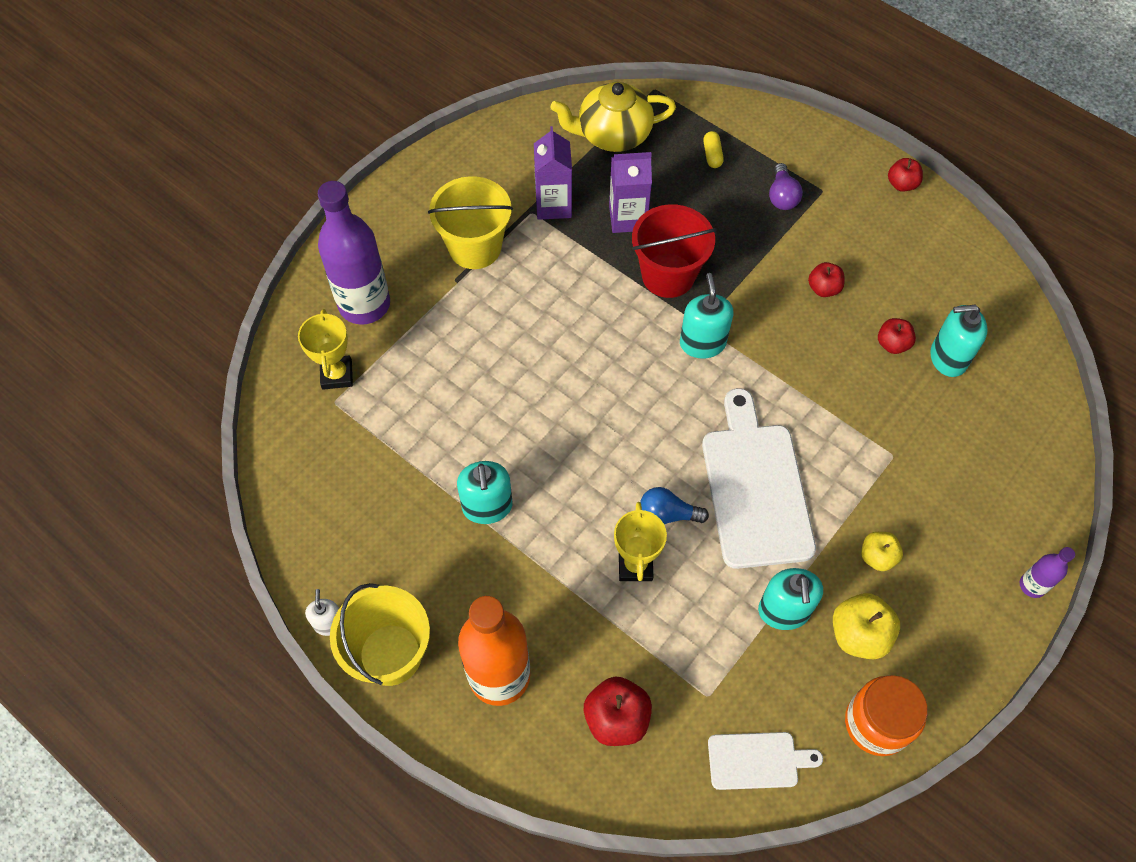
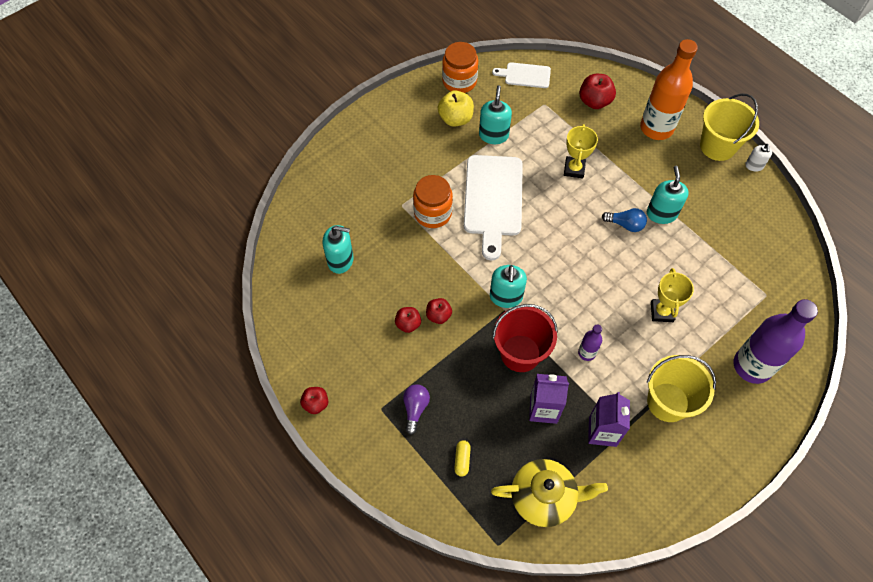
camera: 170 degrees left, 0 degrees up
(337, 375) = (766, 314): yellow trophy -> yellow trophy (661, 312)
(667, 514) = (550, 193): blue light bulb -> blue light bulb (625, 224)
(841, 450) = (433, 213): none -> orange jar
(877, 557) = (432, 153): yellow apple -> none
(892, 344) = (374, 275): red apple -> red apple (438, 315)
(1032, 585) = (350, 127): purple bottle -> purple bottle (586, 353)

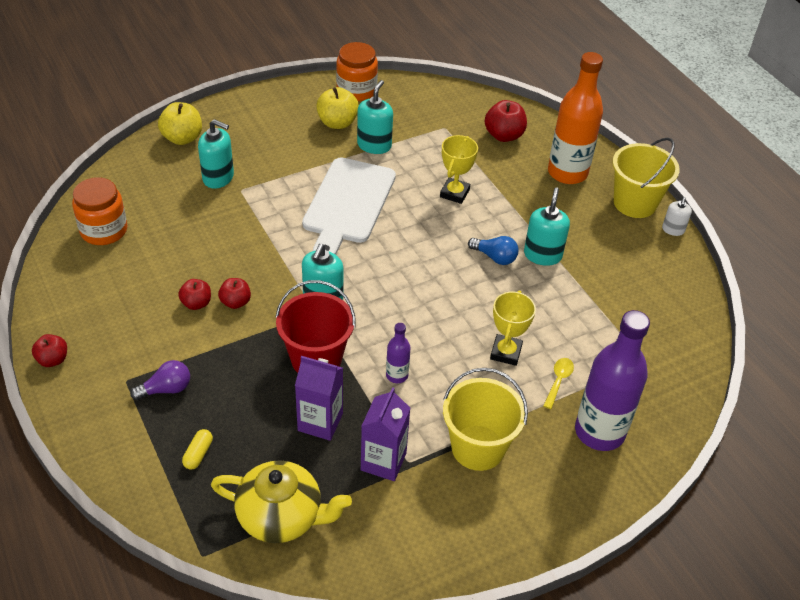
camera: 10 degrees right, 15 degrees down
(333, 163) = (182, 138): none -> yellow apple
(340, 260) = (148, 227): turquoise soap dispenser -> turquoise soap dispenser (218, 177)
(415, 409) = (166, 389): purple light bulb -> purple light bulb turned 45 degrees clockwise
(433, 213) = (273, 204): orange jar -> orange jar (104, 230)
(525, 75) = (433, 98): white cutting board -> none
(708, 328) = (558, 381): none -> yellow spoon

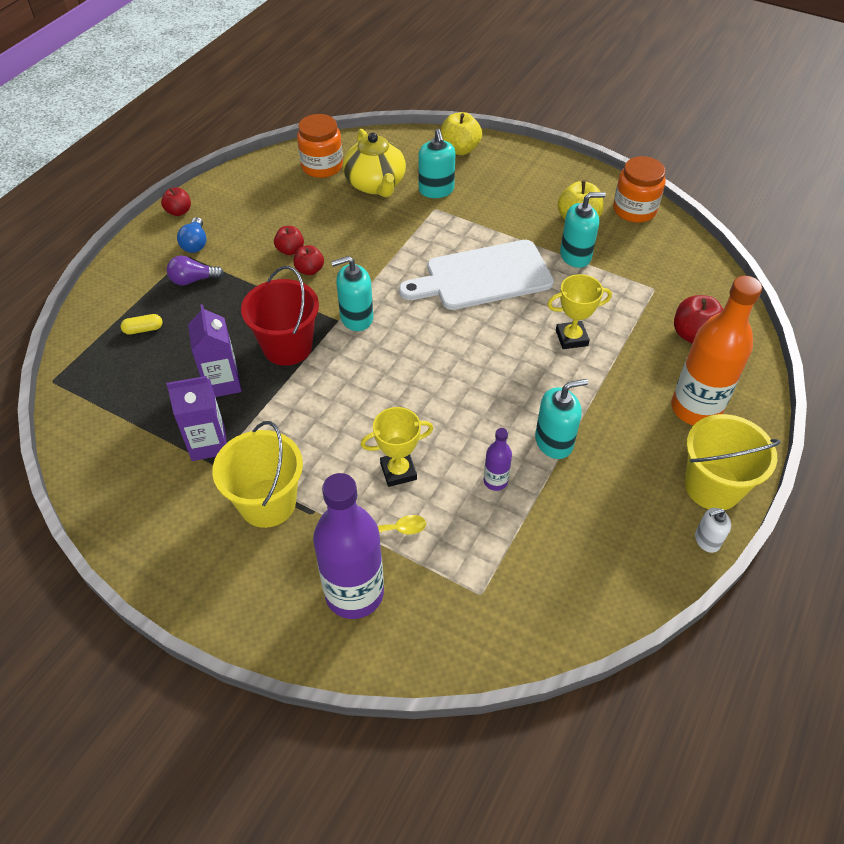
camera: 60 degrees right, 5 degrees up
(166, 389) = (193, 280): purple light bulb -> purple light bulb turned 135 degrees clockwise
(281, 516) = (113, 407): yellow teapot -> yellow teapot (376, 184)
(397, 375) = (309, 406): purple bottle -> purple bottle (495, 481)
(495, 257) = (515, 406): blue light bulb -> blue light bulb (195, 243)

